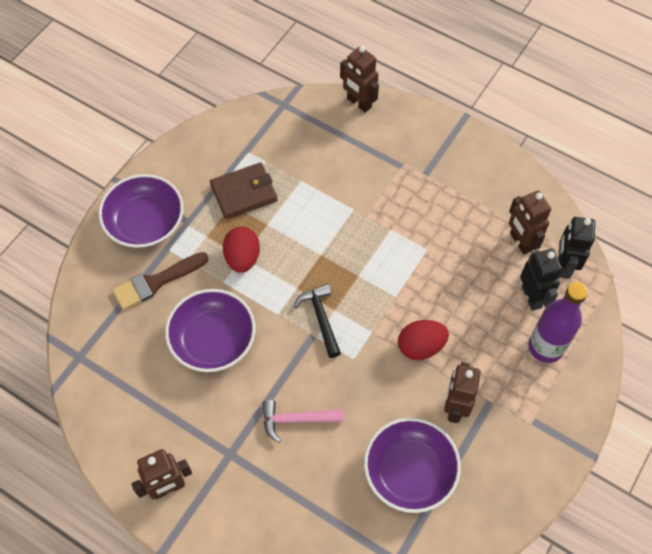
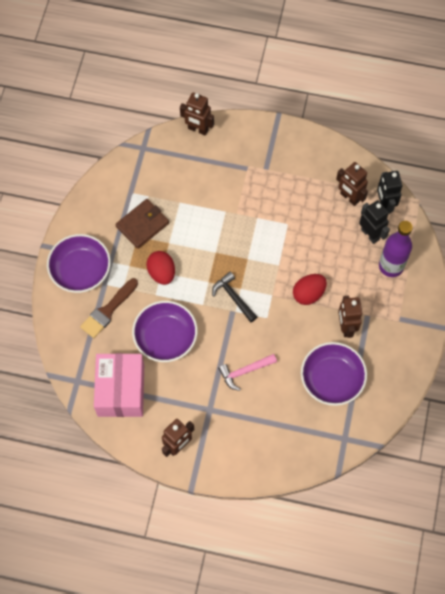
camera: 20 degrees left, 5 degrees up
(127, 388) = (121, 390): none -> pink box

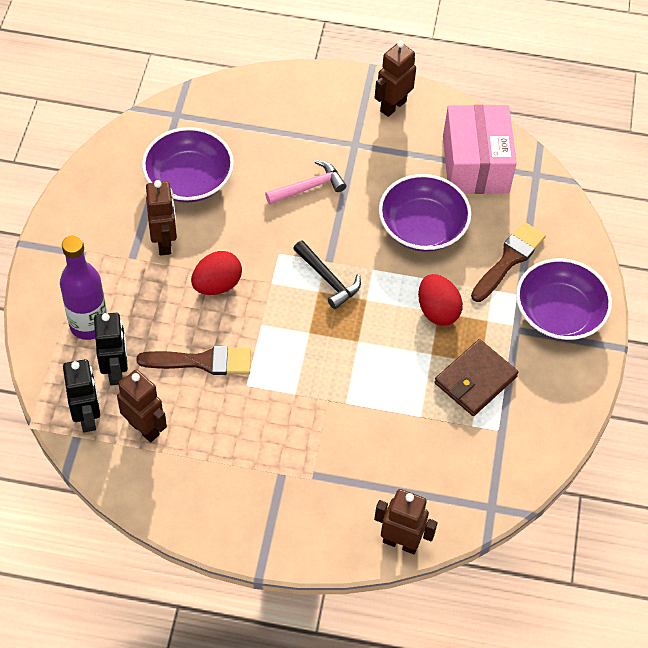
camera: 175 degrees right, 10 degrees down
(316, 240) = (202, 361): none -> brown brush
(370, 234) = (116, 371): black robot -> black robot turned 150 degrees counterclockwise

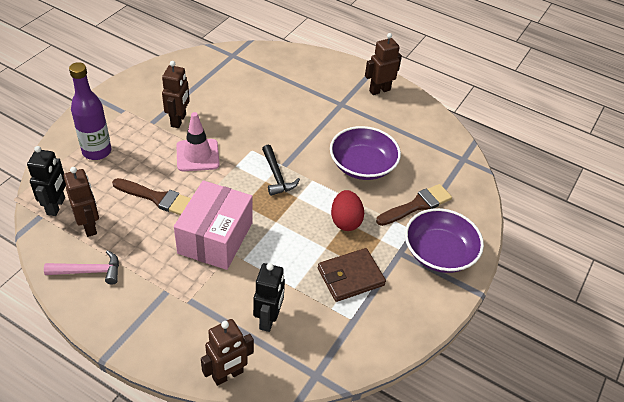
camera: 20 degrees right, 10 degrees down
(116, 371) = (95, 184): black robot -> black robot (268, 319)
(189, 179) = (218, 91): purple bowl -> none
(217, 285) = (197, 155): red egg -> pink traffic cone
(309, 187) = (295, 118): pink hammer -> pink hammer (89, 271)
(400, 542) = (228, 375): brown robot -> brown robot turned 105 degrees clockwise
(475, 164) = (421, 139): pink box -> pink box (215, 238)

